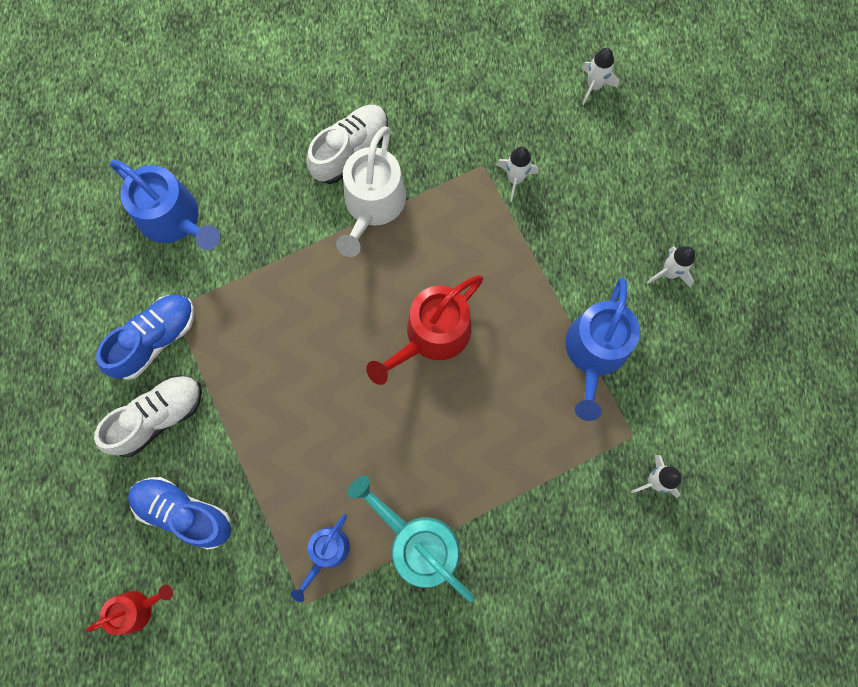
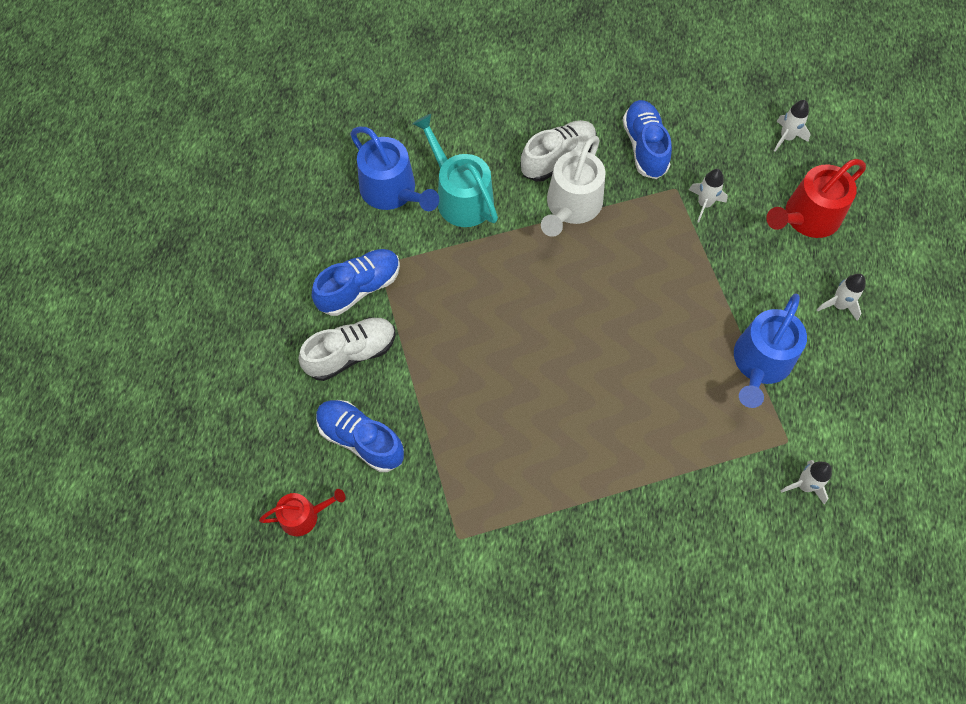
camera: 10 degrees right, 10 degrees down
(326, 552) = (486, 496): blue watering can -> none
(418, 544) = (572, 504): turquoise watering can -> turquoise watering can (460, 196)
(432, 335) = (610, 324): red watering can -> red watering can (807, 217)
(443, 122) = (645, 147): none -> blue shoe

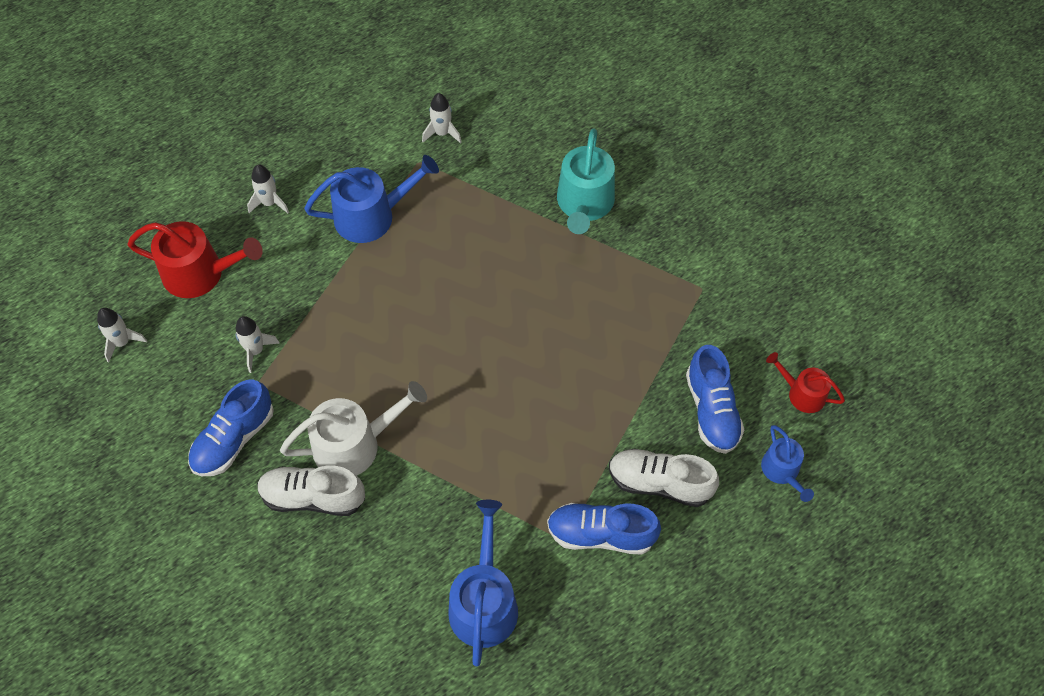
camera: 135 degrees left, 5 degrees down
(271, 438) = (782, 471): none -> blue watering can
(460, 196) = (432, 540): turquoise watering can -> turquoise watering can (584, 204)

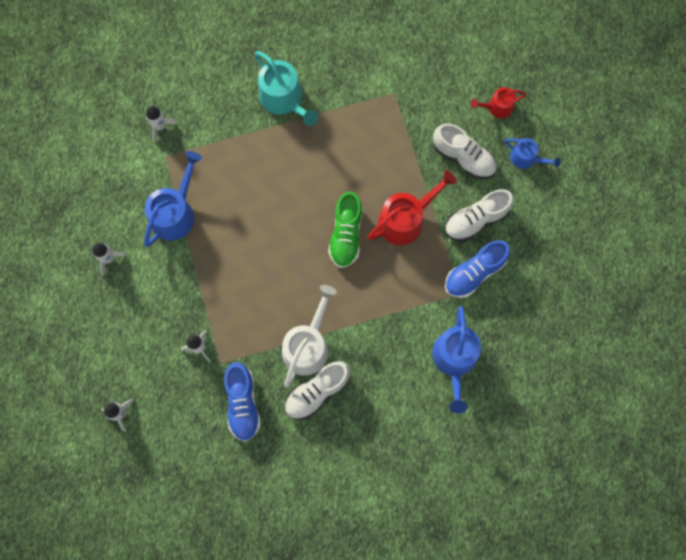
camera: 45 degrees left, 15 degrees up
(200, 273) = (117, 335): red watering can -> red watering can (405, 219)
(484, 602) = (454, 360): blue watering can -> blue watering can turned 135 degrees counterclockwise
(508, 376) = (346, 235): none -> green shoe
(712, 410) = (463, 157): blue shoe -> white shoe

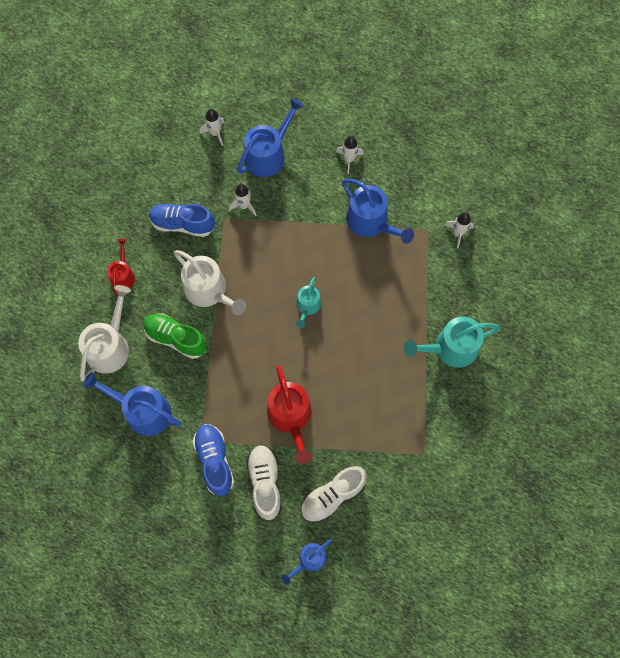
camera: 110 degrees right, 5 degrees down
(129, 345) = (268, 155): none -> blue watering can
(289, 243) = (307, 306): none -> turquoise watering can
(317, 392) = (166, 285): white shoe -> none
(346, 235) = (296, 358): green shoe -> green shoe (176, 338)
(403, 421) = (110, 346): none -> white watering can
(497, 107) = (374, 552): red watering can -> red watering can (123, 275)

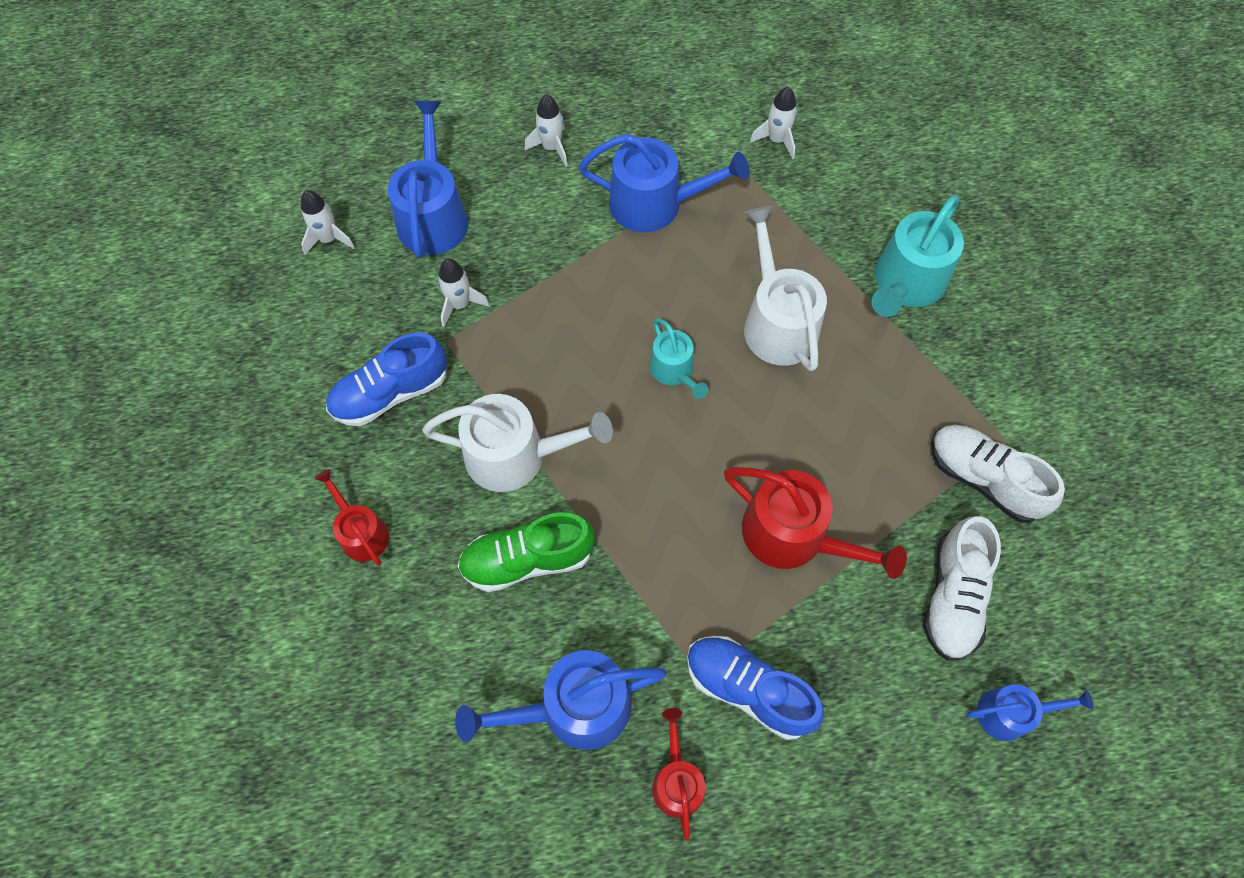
camera: 40 degrees left, 5 degrees down
(110, 346) = (434, 653): white watering can -> white watering can (777, 322)
(156, 471) = (677, 781): none -> red watering can
(265, 483) = (848, 658): white shoe -> white shoe (983, 479)
(309, 560) = (1010, 713): blue watering can -> blue watering can turned 105 degrees counterclockwise

